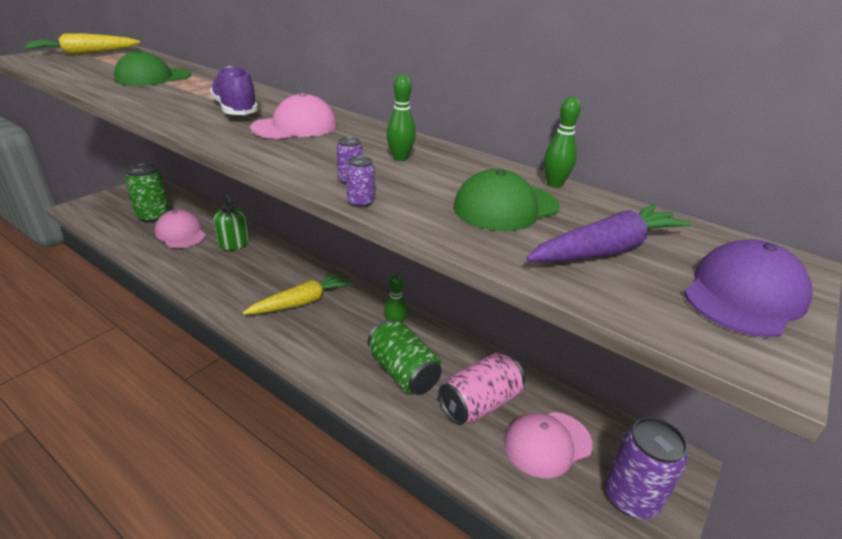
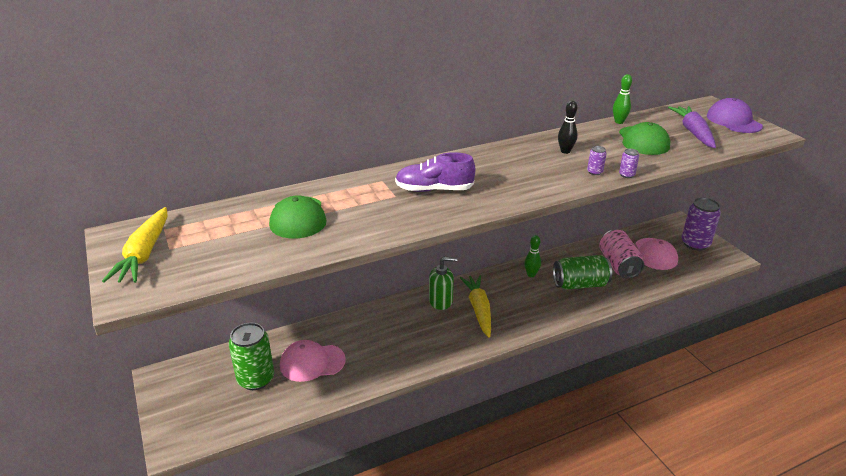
camera: 60 degrees left, 0 degrees up
(234, 244) = (361, 330): green soap dispenser -> green soap dispenser (441, 301)
(295, 127) = (488, 173): pink cap -> none
(400, 158) = (565, 151): green bowling pin -> black bowling pin

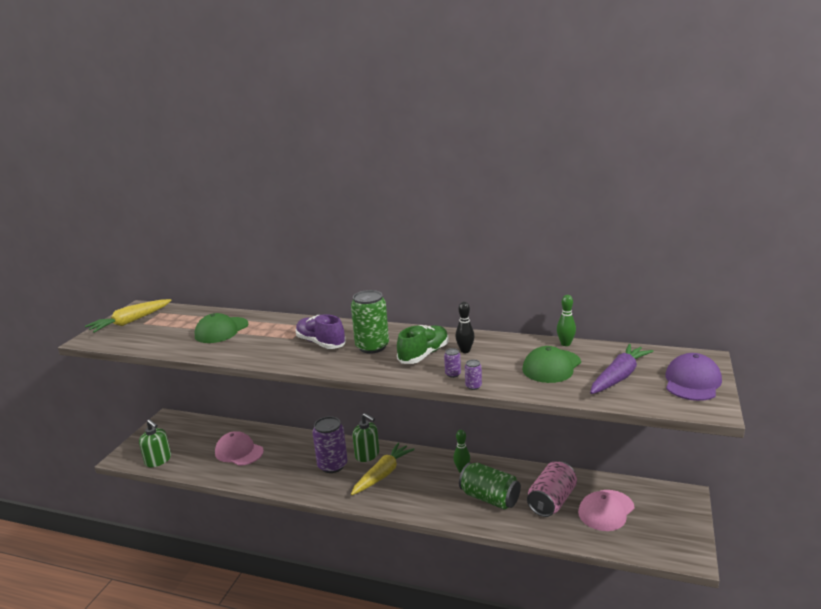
camera: 45 degrees right, 10 degrees down
(228, 421) = (158, 460): none -> green soap dispenser
(256, 379) = (201, 445): green can -> green can (372, 347)
(542, 166) = (424, 354): none -> green shoe
(695, 244) = (668, 523): purple can -> purple can (332, 465)

